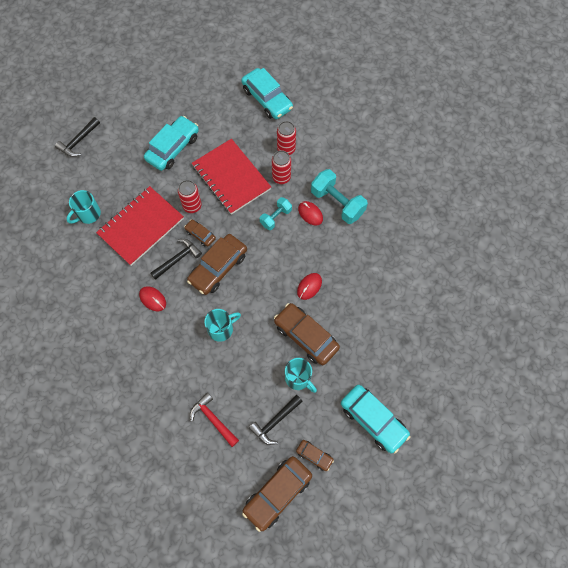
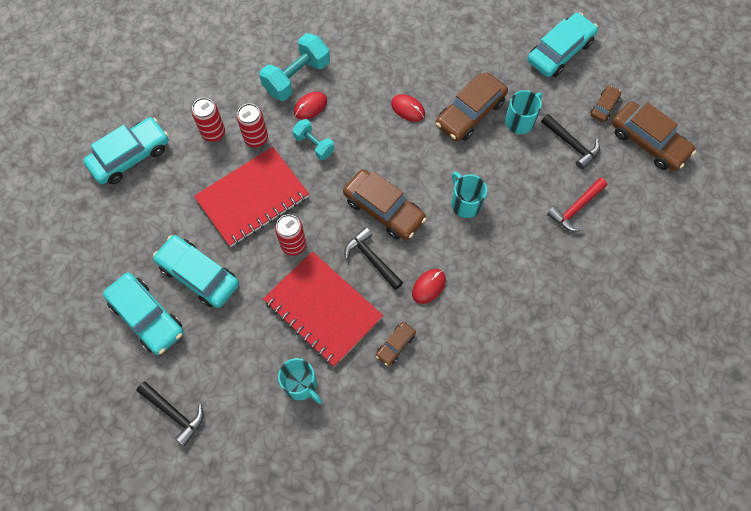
camera: 90 degrees left, 0 degrees up
(145, 120) = (147, 317): none -> turquoise car
(200, 235) = (337, 233): brown car -> brown car (395, 345)

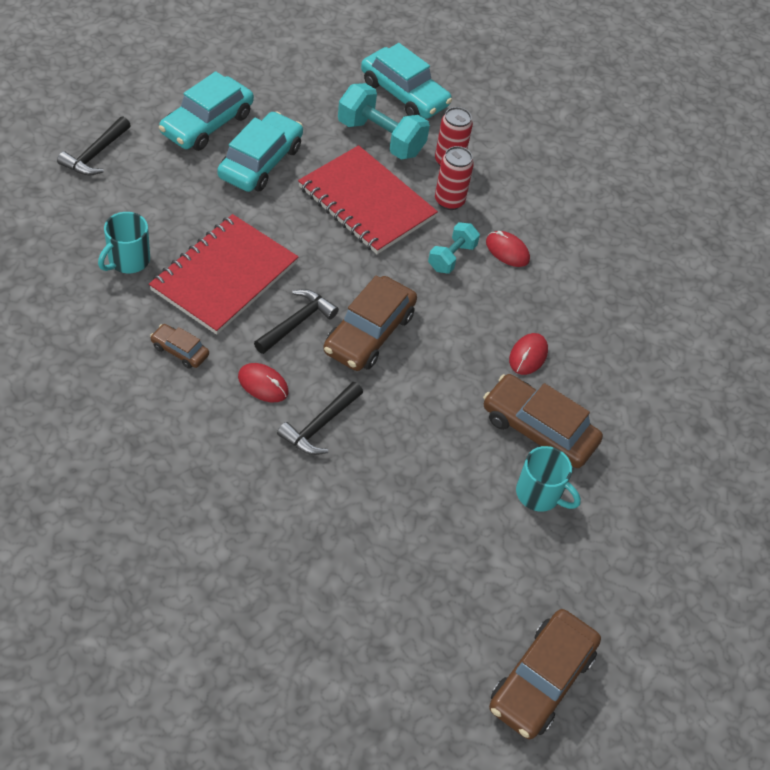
camera: 75 degrees right, 15 degrees down
(293, 245) = (308, 244): red can -> none
(297, 77) = (548, 235): turquoise dumbbell -> turquoise dumbbell (380, 138)
(465, 203) = (392, 425): turquoise mug -> none
(560, 51) = (679, 551): turquoise car -> none
(571, 144) = (513, 564): black hammer -> black hammer (320, 425)
(575, 208) = (403, 567): red hammer -> none
(604, 107) = (592, 614): brown car -> none

